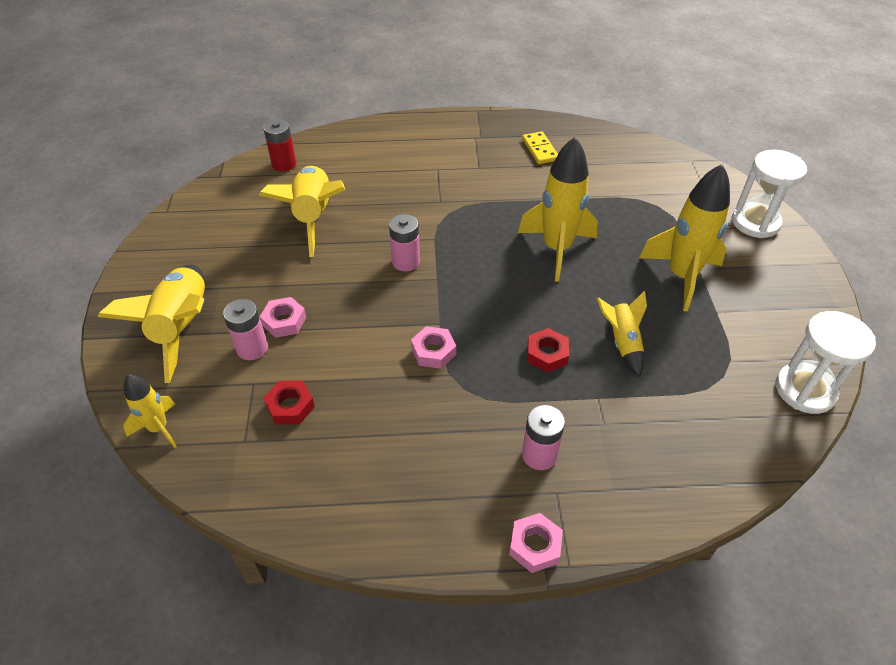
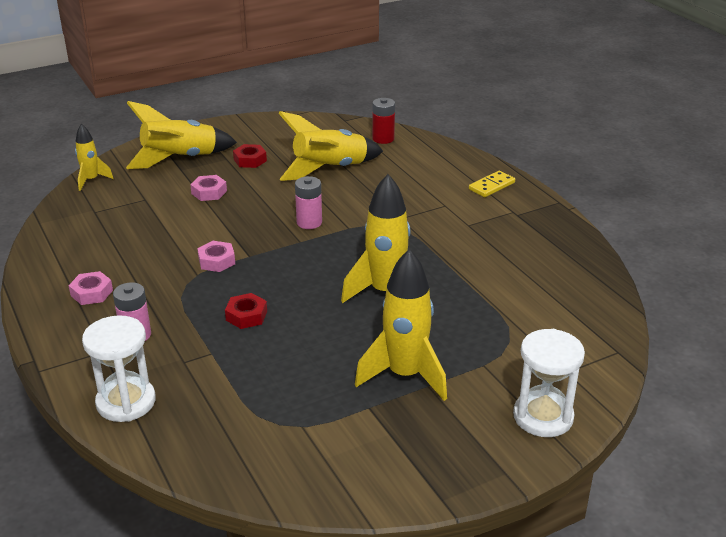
camera: 65 degrees right, 15 degrees down
(252, 348) = (176, 189): pink battery -> none
(290, 406) = (131, 218): red nut -> red nut (250, 160)
(535, 546) = (51, 351): pink nut -> pink nut (91, 293)
(540, 150) = (531, 251): yellow domino -> yellow domino (492, 186)
(622, 343) = (286, 354): yellow rocket -> none
(805, 390) = (292, 483): white hourglass -> white hourglass (126, 402)

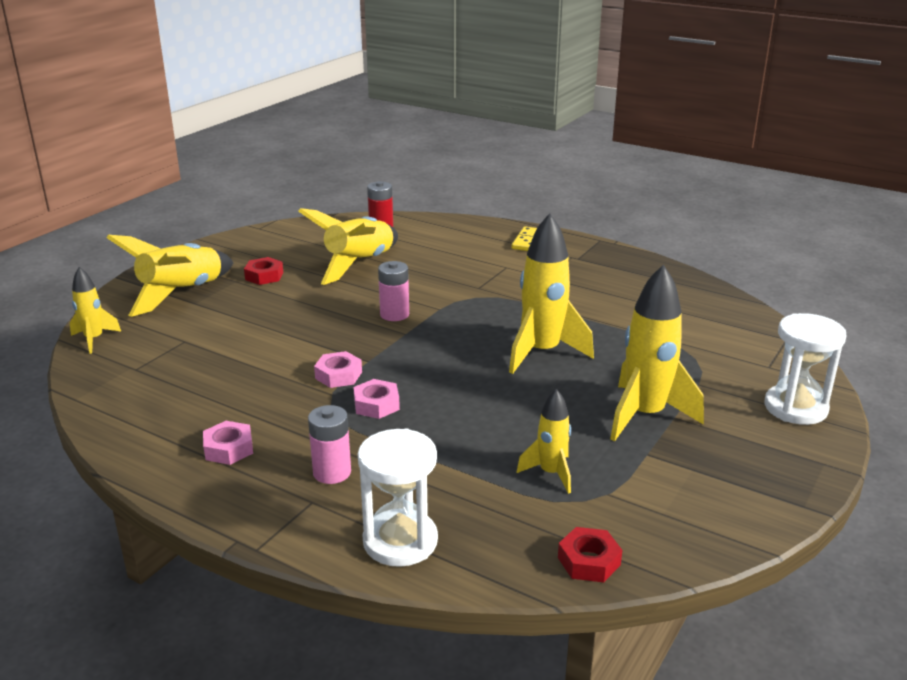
camera: 30 degrees left, 5 degrees down
(209, 192) = (253, 315): pink nut -> pink nut (376, 405)
(246, 316) = (431, 415): red nut -> red nut (589, 561)
(279, 394) = (551, 473): none -> yellow rocket

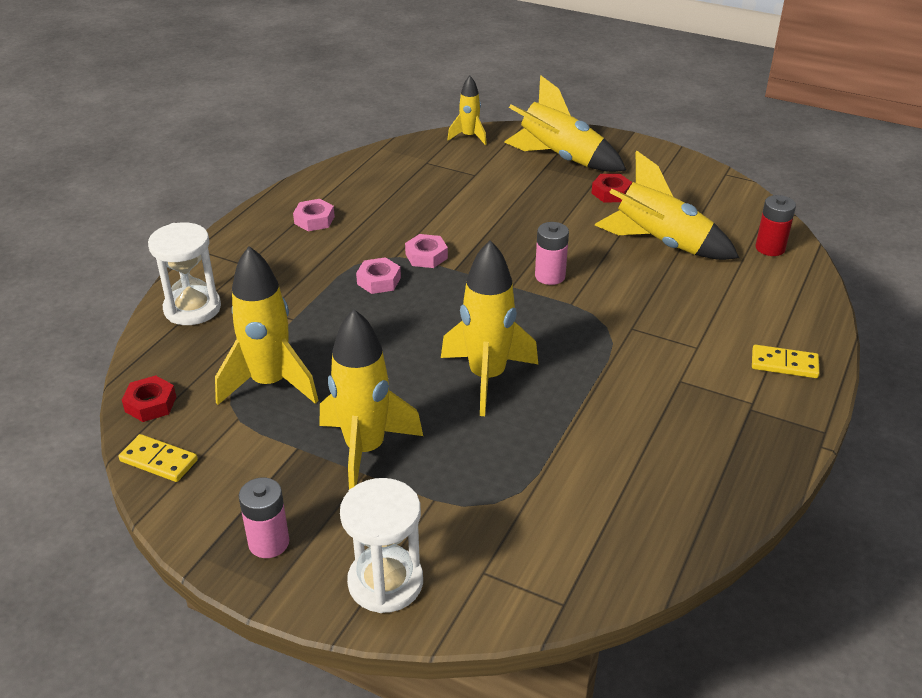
camera: 85 degrees right, 10 degrees up
(332, 472) = (280, 269): pink battery -> pink battery (269, 542)
(551, 473) = (270, 383): yellow rocket -> yellow rocket, size x1.81
(682, 546) = (158, 461): none -> yellow domino

